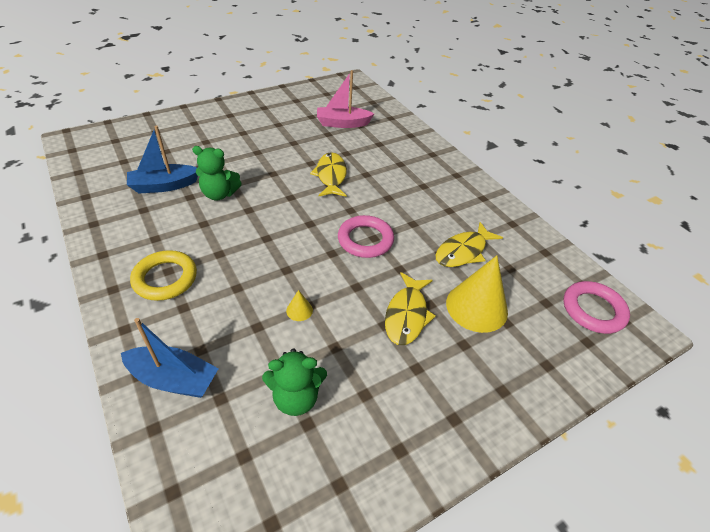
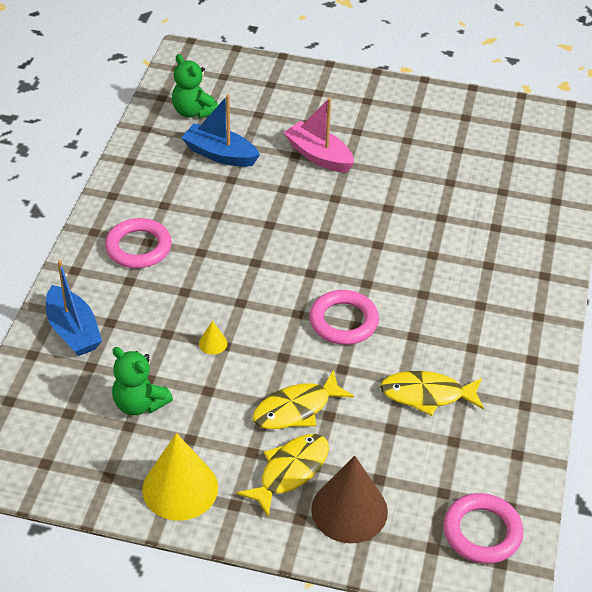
camera: 45 degrees right, 0 degrees up
(165, 278) = (138, 247): yellow ring -> pink ring
(219, 194) = (260, 192): green teddy bear -> green teddy bear (193, 112)
(331, 176) = (391, 235): yellow fish -> yellow fish (290, 471)
(342, 123) = (484, 177): pink boat -> pink boat (318, 156)
(476, 307) = (369, 447): yellow cone -> yellow cone (180, 488)
(520, 358) = (349, 510): none -> brown cone

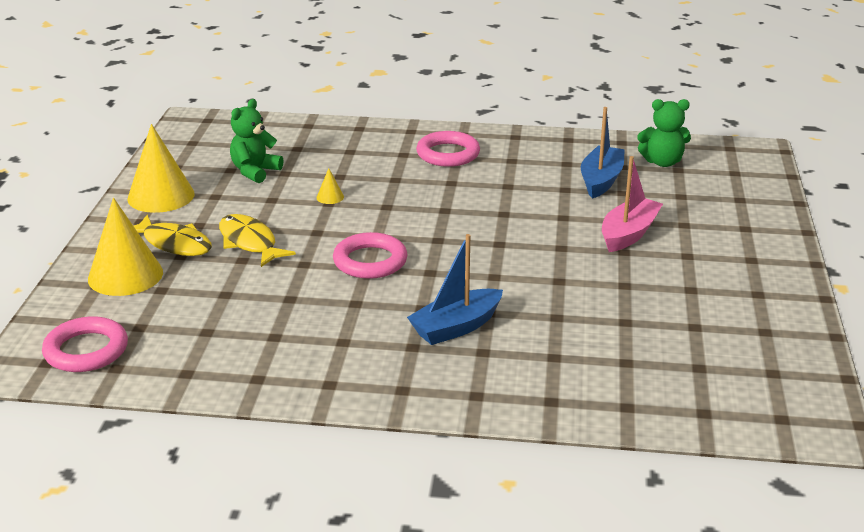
camera: 85 degrees right, 15 degrees down
(73, 331) = (337, 137): blue boat -> blue boat (456, 327)
(193, 112) = (662, 162): green teddy bear -> green teddy bear turned 135 degrees counterclockwise
(349, 510) = (125, 275): brown cone -> yellow cone
(427, 395) = (270, 314): yellow fish -> none

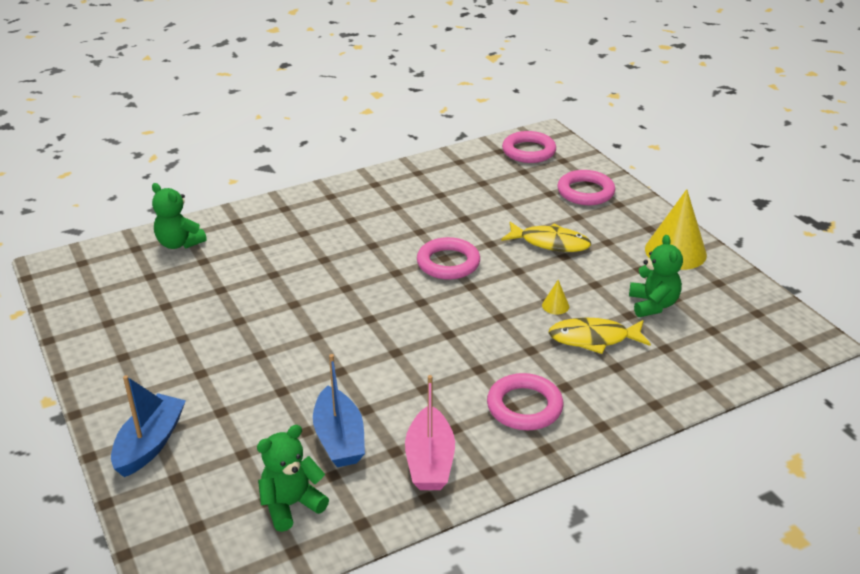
camera: 145 degrees right, 5 degrees up
(125, 275) = (585, 192): yellow cone -> pink ring
(174, 244) = (596, 222): yellow fish -> yellow fish (593, 338)
(456, 327) = (336, 241): blue boat -> blue boat (150, 443)
(628, 234) = (267, 375): pink boat -> pink boat (429, 461)
(644, 396) = (179, 243): none -> green teddy bear

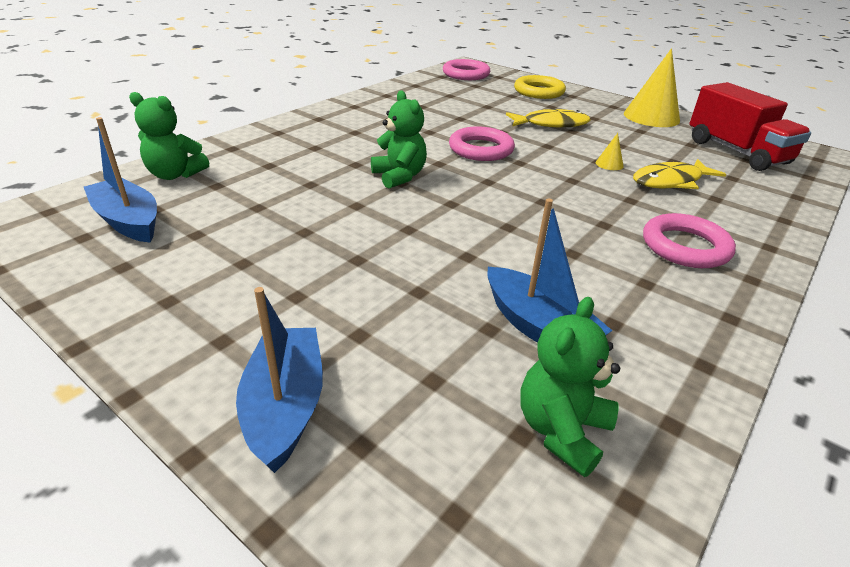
camera: 25 degrees left, 0 degrees up
(128, 284) = (128, 221): none -> blue boat
(429, 461) = (662, 324): pink boat -> none
(585, 192) = (539, 92): pink ring -> yellow ring
(653, 305) = (682, 151): green teddy bear -> green teddy bear (399, 176)
(713, 318) = (736, 152): none -> red truck

